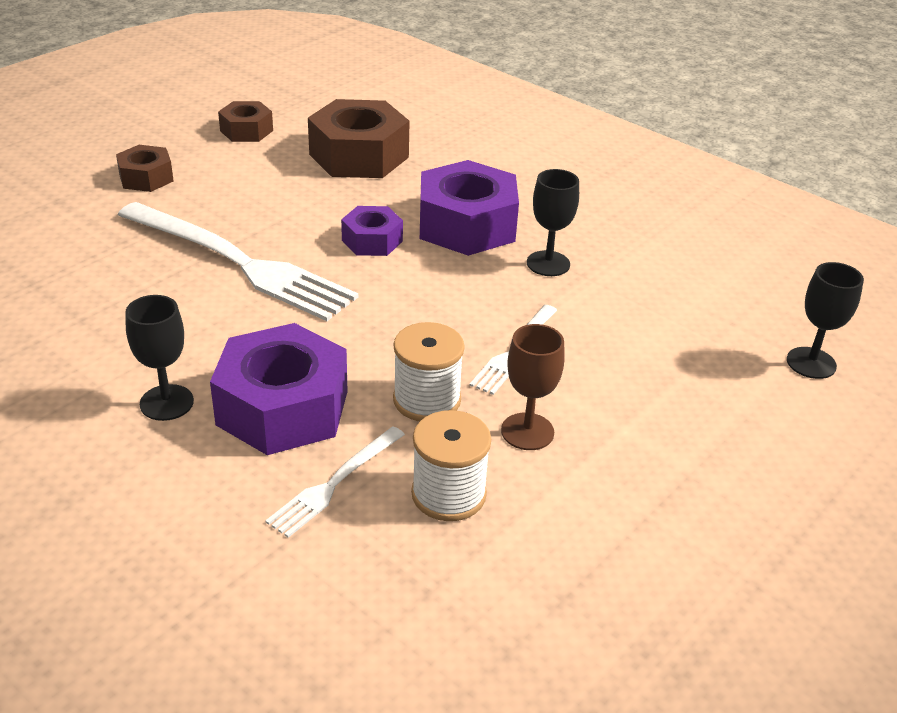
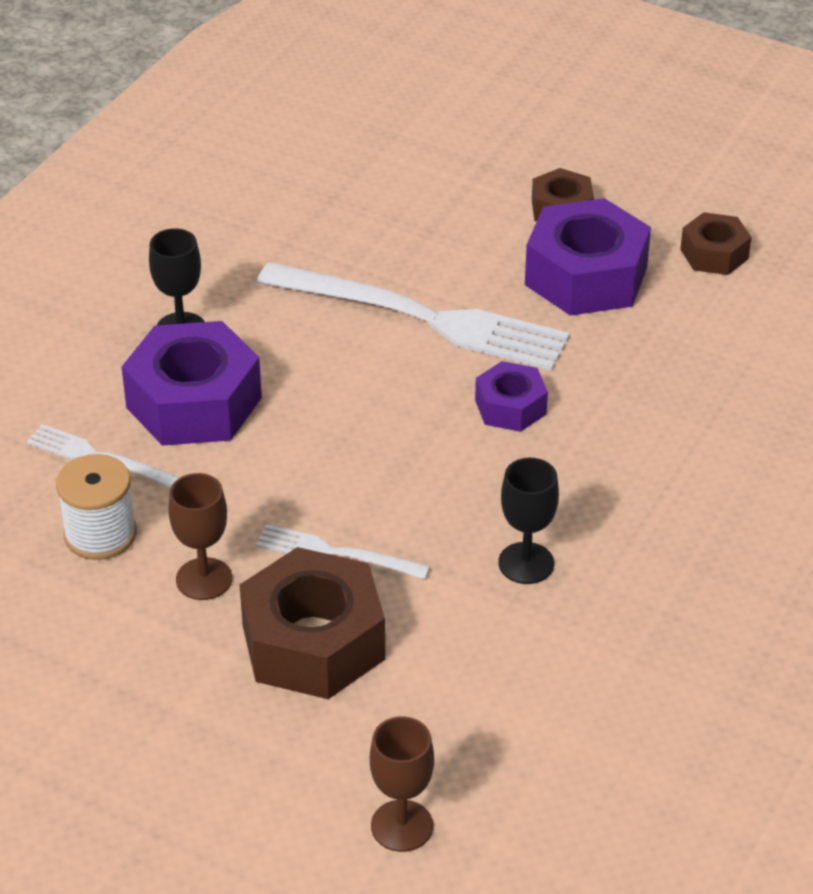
camera: 80 degrees right, 5 degrees up
(239, 263) = (422, 318): white fork -> white fork turned 90 degrees counterclockwise
(359, 156) = (704, 359): brown nut -> brown nut (313, 642)
(427, 400) = (233, 498): white spool -> none
(466, 225) = (582, 480): purple nut -> purple nut (586, 276)
(811, 363) = (402, 826): black goblet -> brown goblet

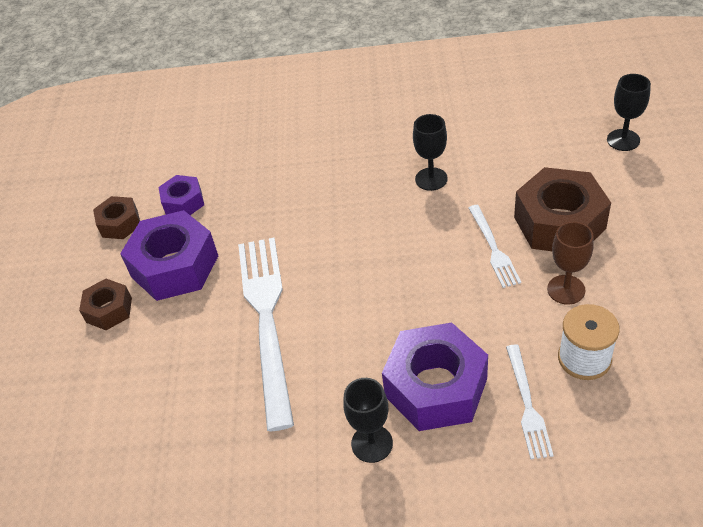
camera: 115 degrees left, 5 degrees up
(402, 826) = (623, 140): brown goblet -> black goblet
(510, 407) = (319, 240): purple nut -> purple nut (183, 202)

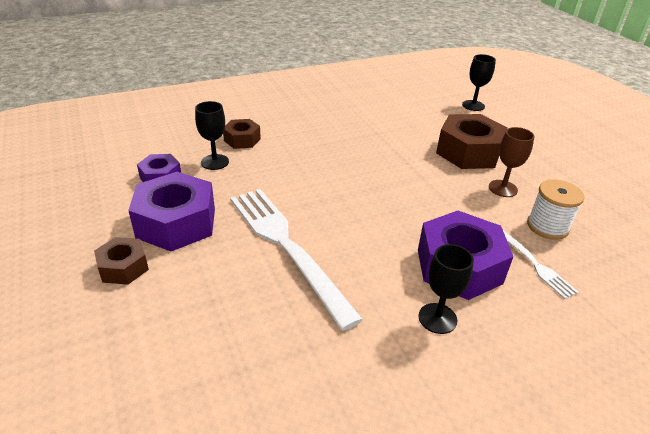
camera: 30 degrees left, 10 degrees down
(120, 223) = (103, 200): brown nut -> brown nut (242, 140)
(431, 179) = (361, 139): black goblet -> black goblet (215, 162)
(493, 248) = (435, 172): white fork -> none

